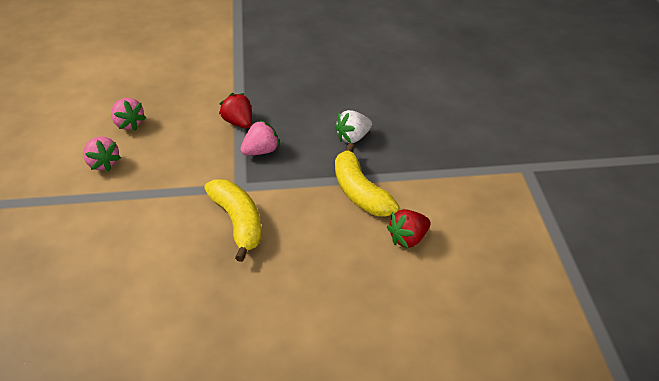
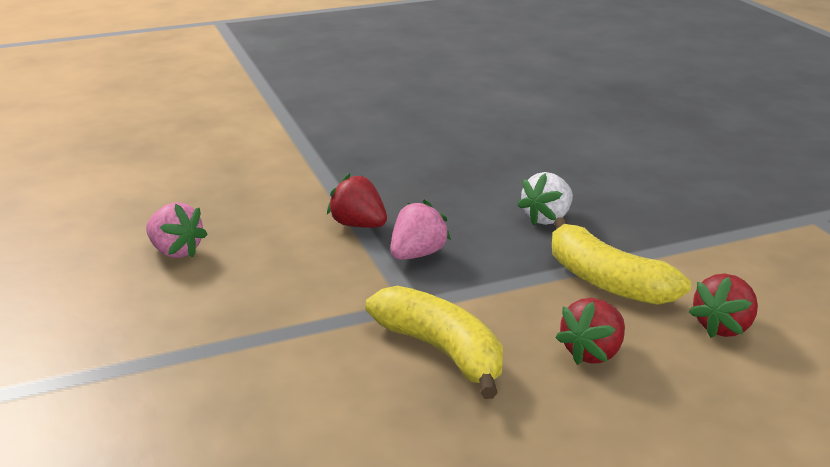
camera: 15 degrees left, 15 degrees down
(103, 163) = (158, 309): pink strawberry -> none
(320, 241) = (592, 353): none -> red strawberry

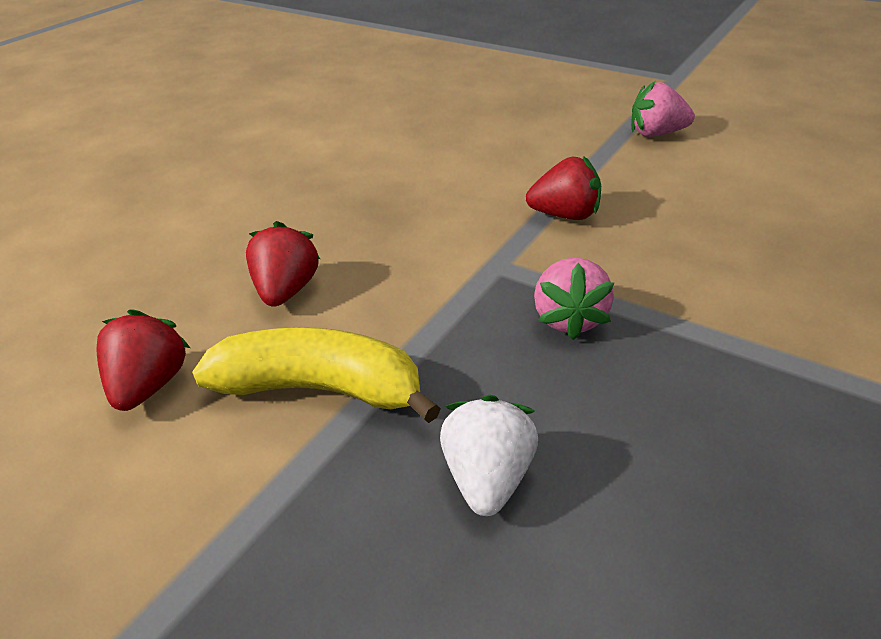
camera: 145 degrees right, 10 degrees up
(175, 251) = (772, 213): pink strawberry -> pink strawberry (656, 134)
(358, 225) = (690, 326): red strawberry -> red strawberry (565, 215)
(442, 351) = (420, 236): yellow banana -> none

